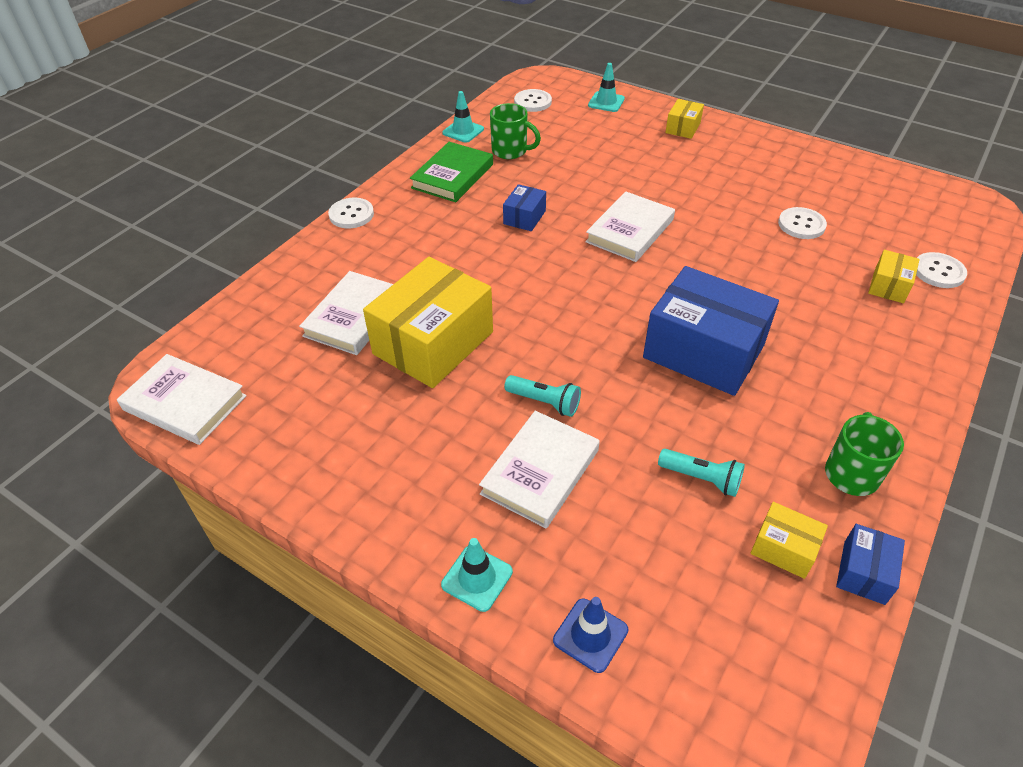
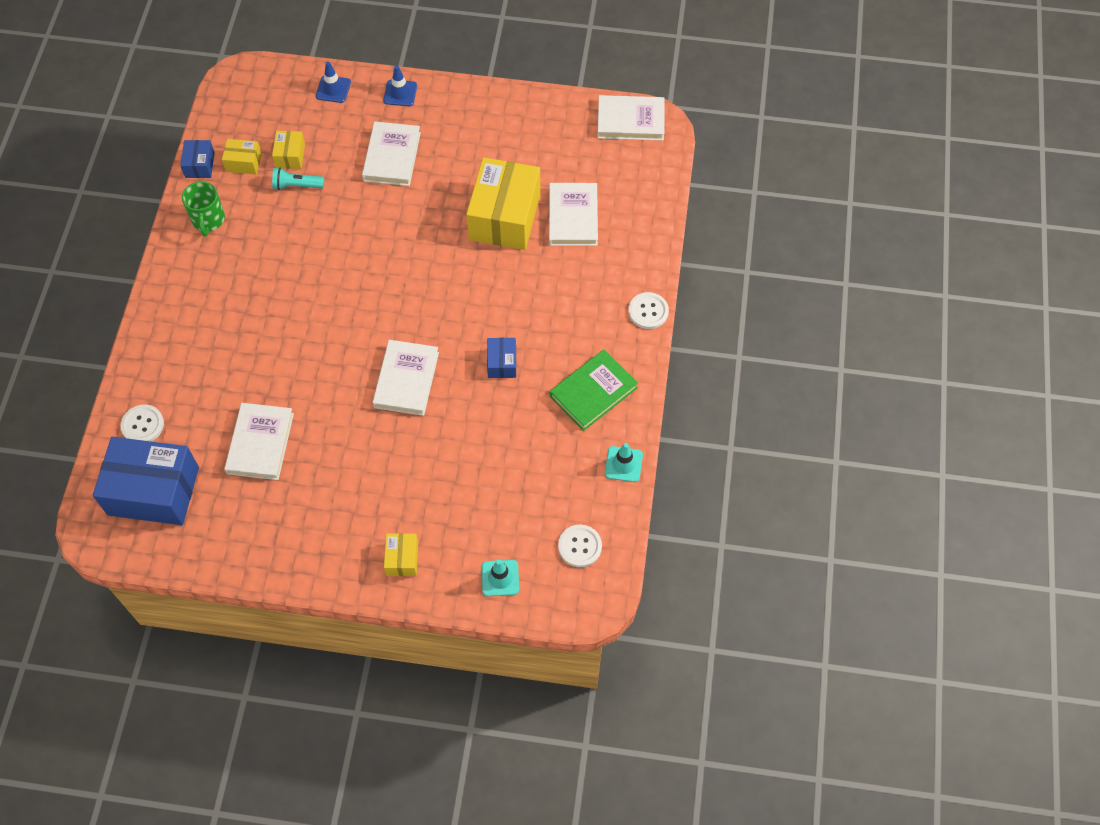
camera: 155 degrees right, 15 degrees up
(452, 176) = (593, 392): green book -> green book turned 45 degrees clockwise
(477, 578) = (400, 93): turquoise traffic cone -> blue traffic cone
(510, 151) = (559, 450): green mug -> none
(544, 402) = (409, 200): turquoise flashlight -> none
(703, 351) = (316, 277): blue box -> blue box (153, 491)
(801, 225) = (260, 443): white button -> white book
(889, 286) = (184, 393): yellow box -> yellow box (290, 156)

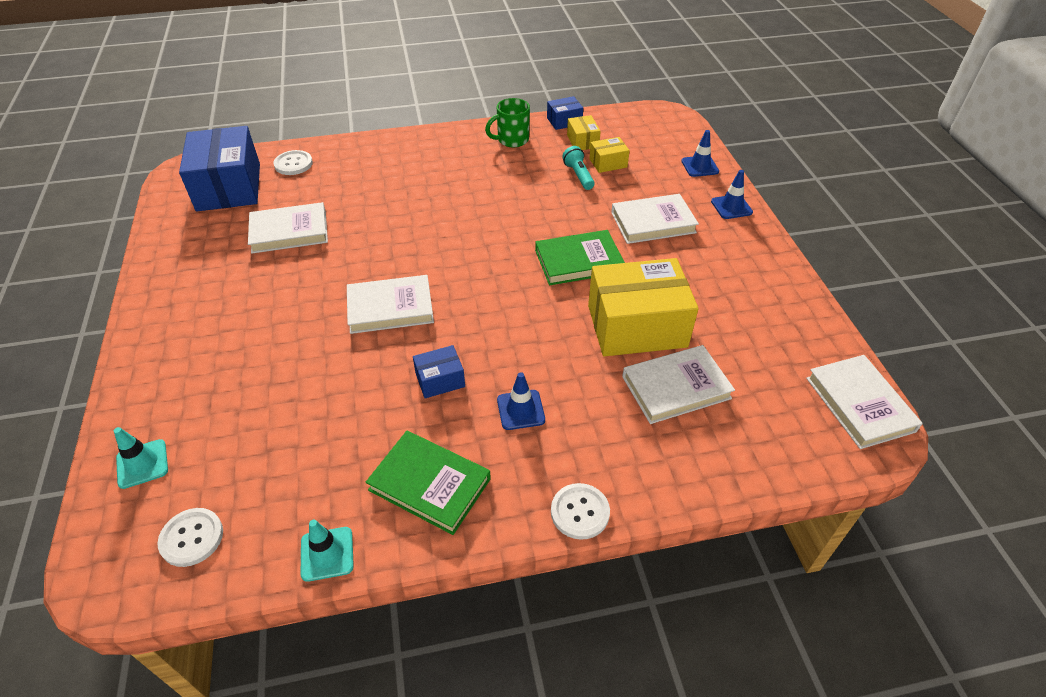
camera: 70 degrees right, 15 degrees down
(402, 558) = (166, 367): yellow box -> none
(414, 228) = (578, 261): none -> green book
(552, 319) = (520, 410): none -> blue traffic cone

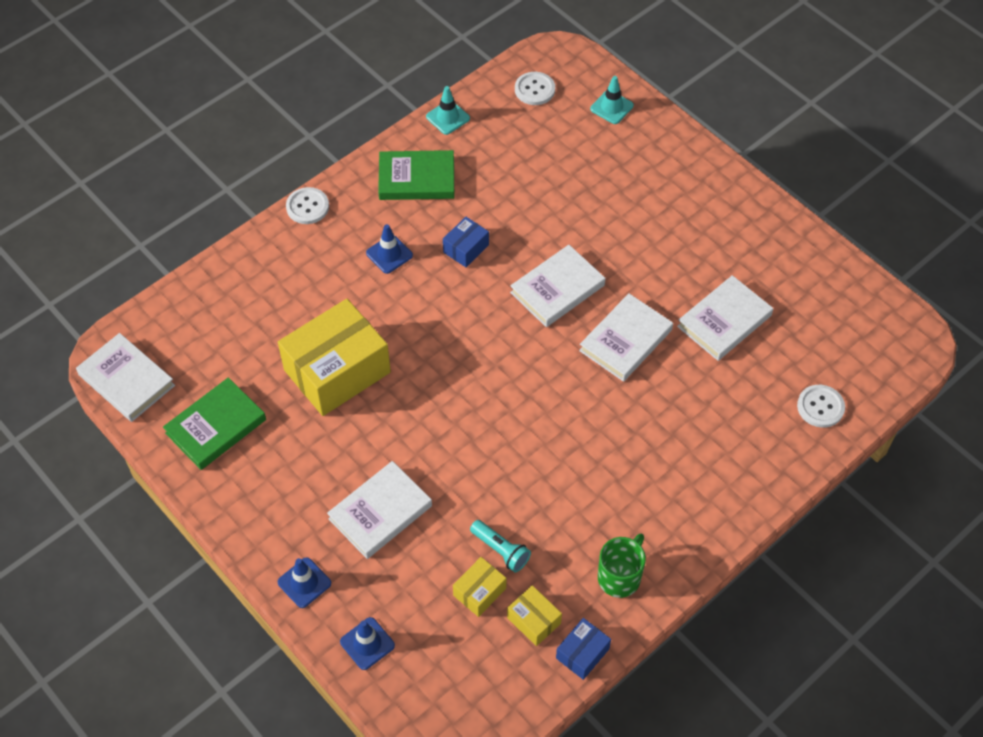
camera: 150 degrees right, 10 degrees up
(229, 187) = (845, 343): blue box -> none
(578, 261) = (428, 420): green book -> green book (216, 426)
(676, 387) = (279, 327): white book -> white book (625, 340)

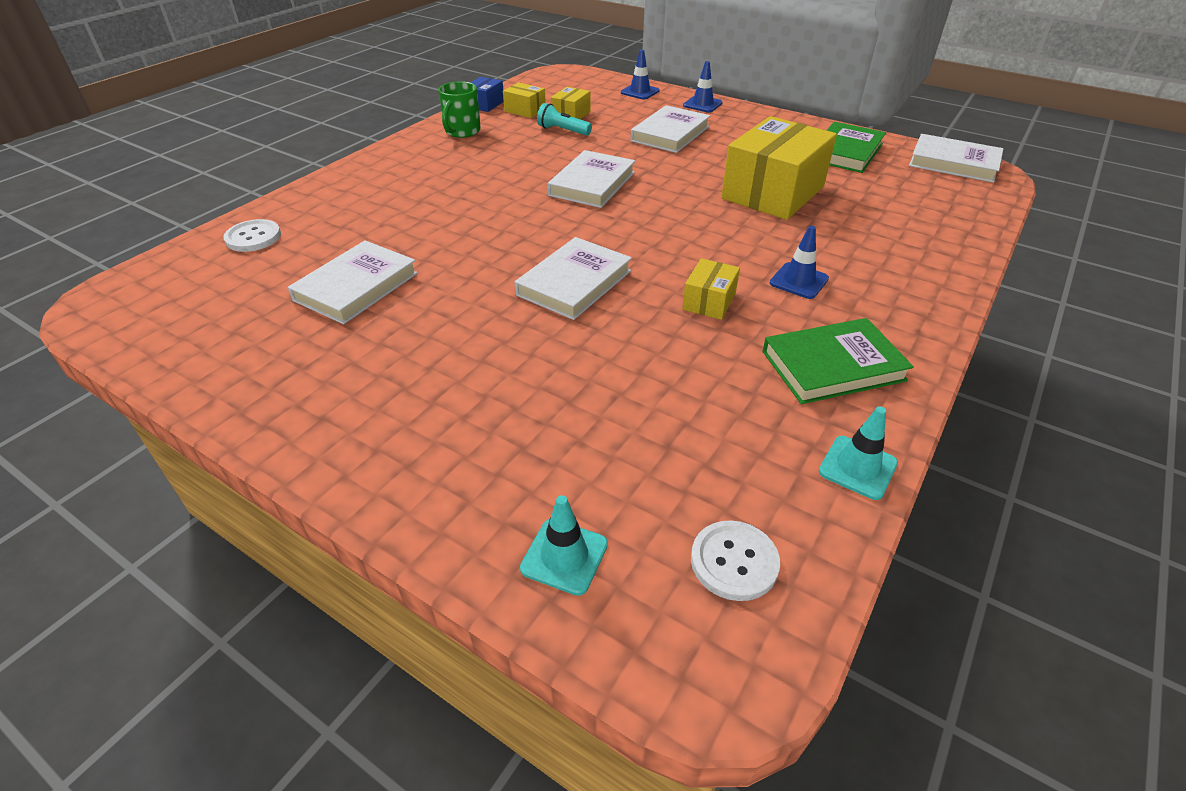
camera: 165 degrees right, 15 degrees down
(307, 207) = (944, 308): white button -> none
(466, 248) = (709, 301): blue box -> yellow box
(625, 340) = (479, 254): white book -> white book (592, 184)

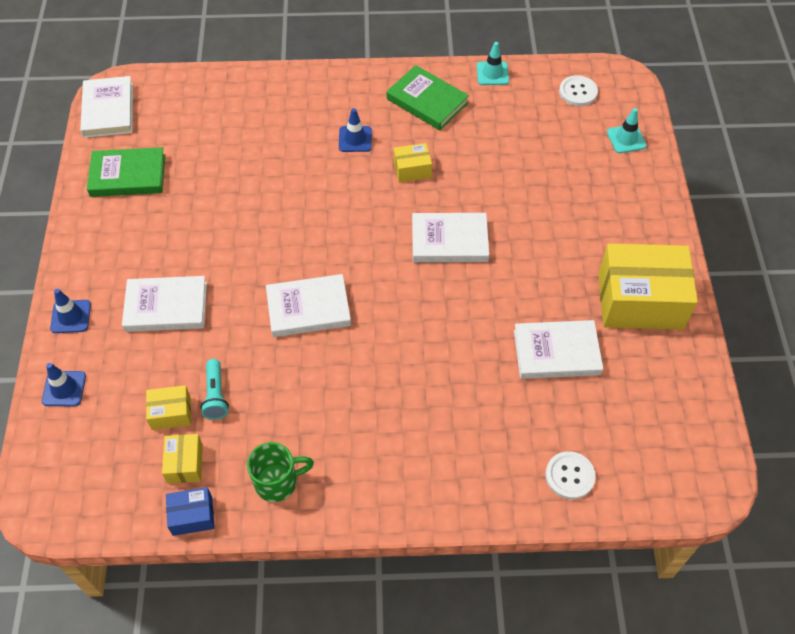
camera: 125 degrees left, 15 degrees up
(773, 192) = (239, 193): yellow box -> yellow box (640, 300)

